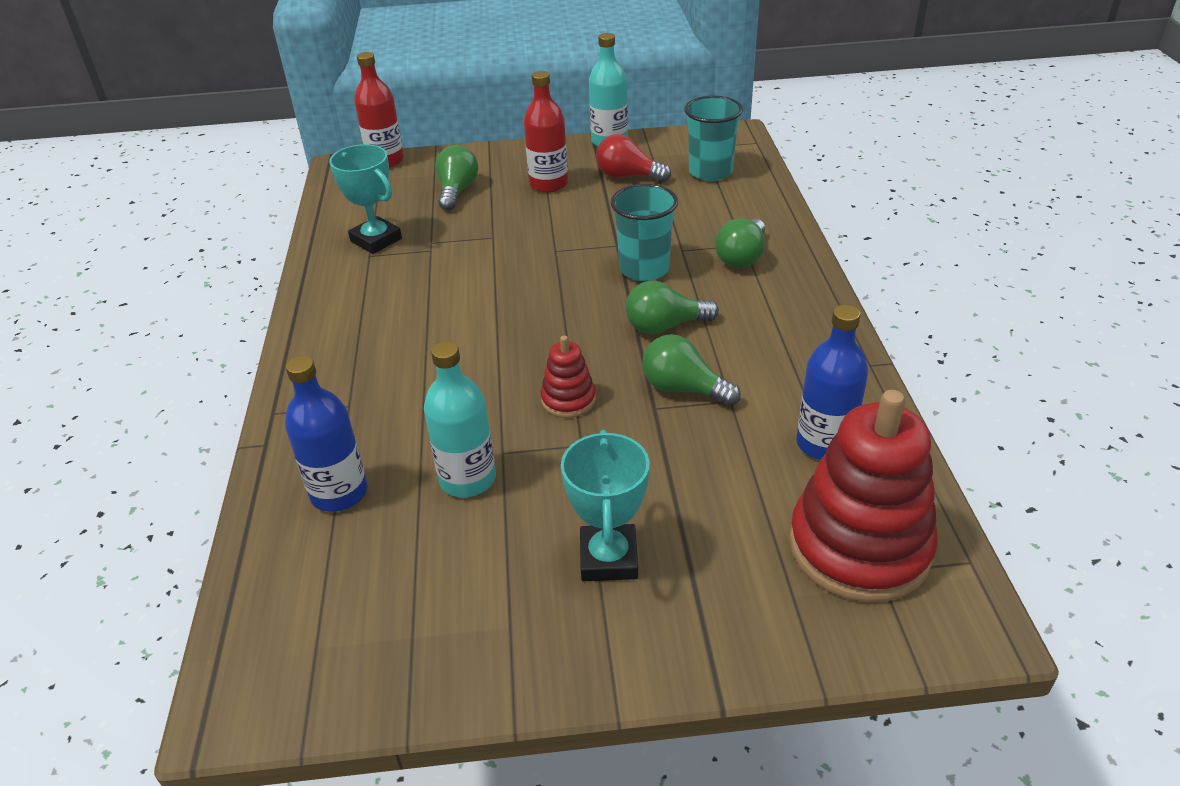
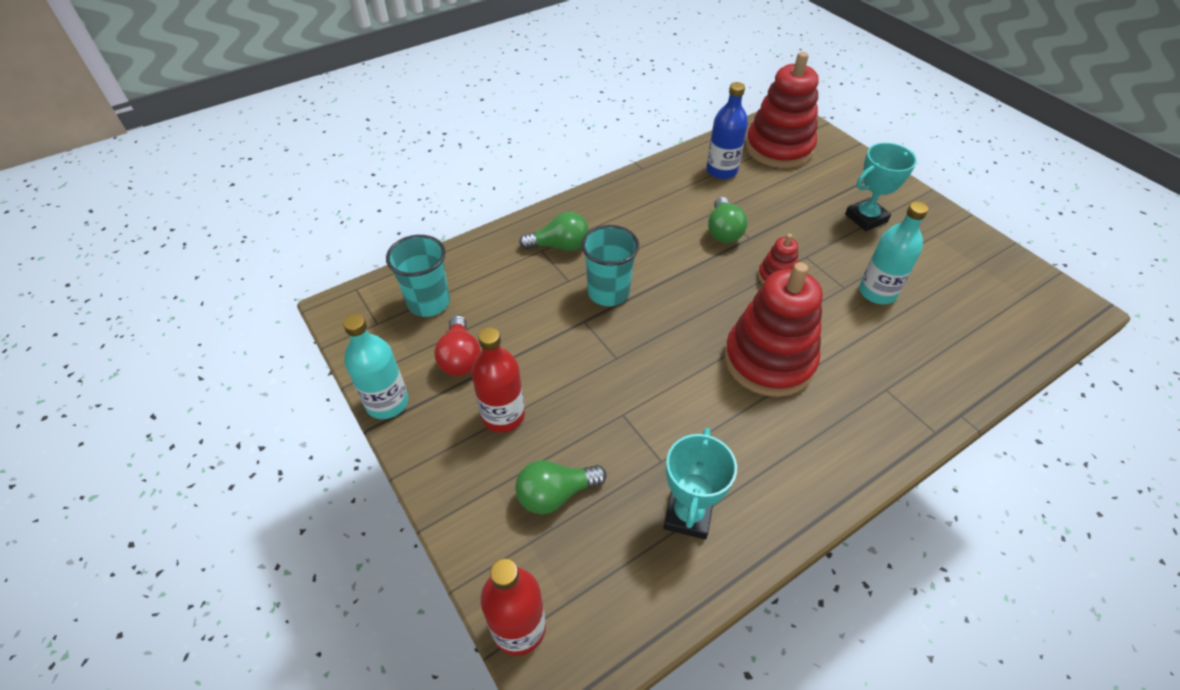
camera: 120 degrees left, 10 degrees up
(339, 493) = (947, 346): blue bottle -> none
(462, 340) = (769, 360): none -> red stacking toy
(665, 326) = (669, 258): green light bulb -> none

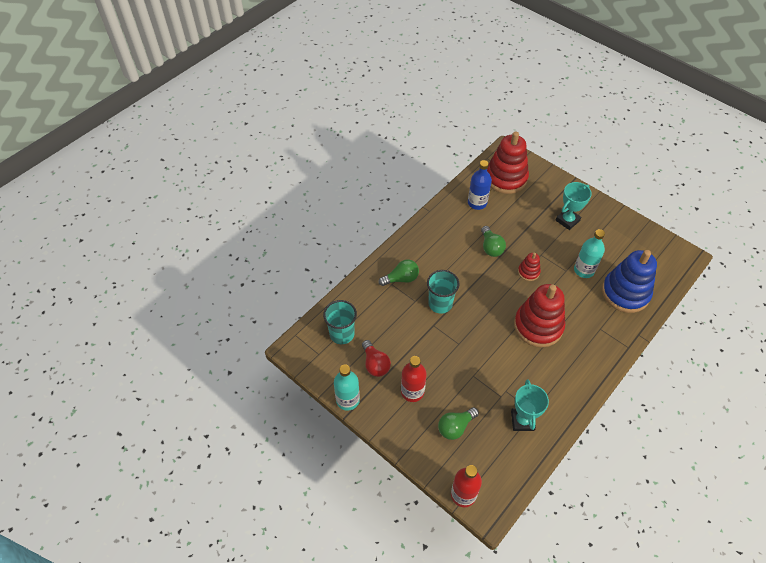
camera: 15 degrees left, 5 degrees up
(948, 341) = (625, 293): none -> blue stacking toy

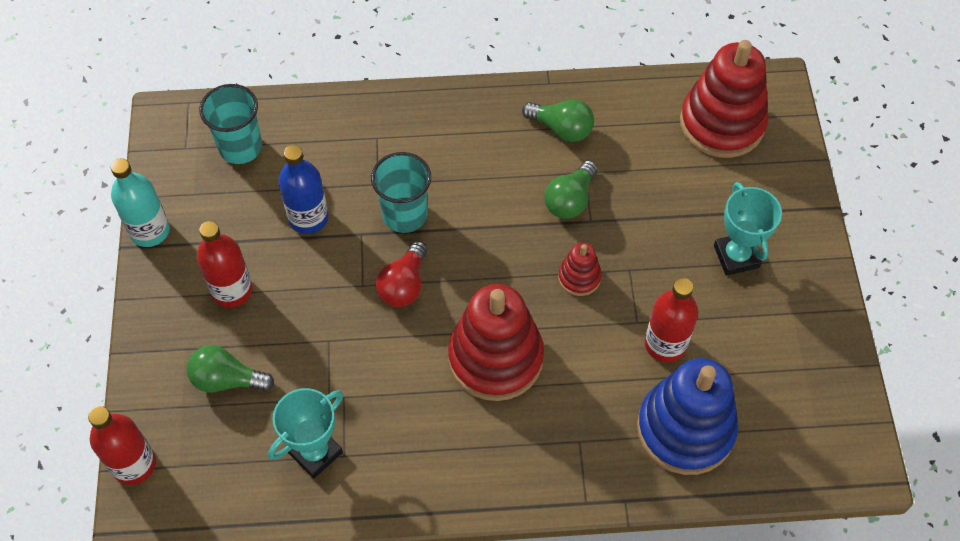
camera: 45 degrees right, 5 degrees up
(375, 364) = (232, 218): red light bulb -> red light bulb (404, 285)
(401, 279) = (397, 141): green light bulb -> green light bulb (561, 129)
(477, 203) = (631, 125): blue bottle -> blue bottle (308, 218)
(567, 220) = (736, 256): turquoise trophy -> turquoise trophy turned 75 degrees clockwise
(584, 270) = (665, 344): turquoise bottle -> red bottle

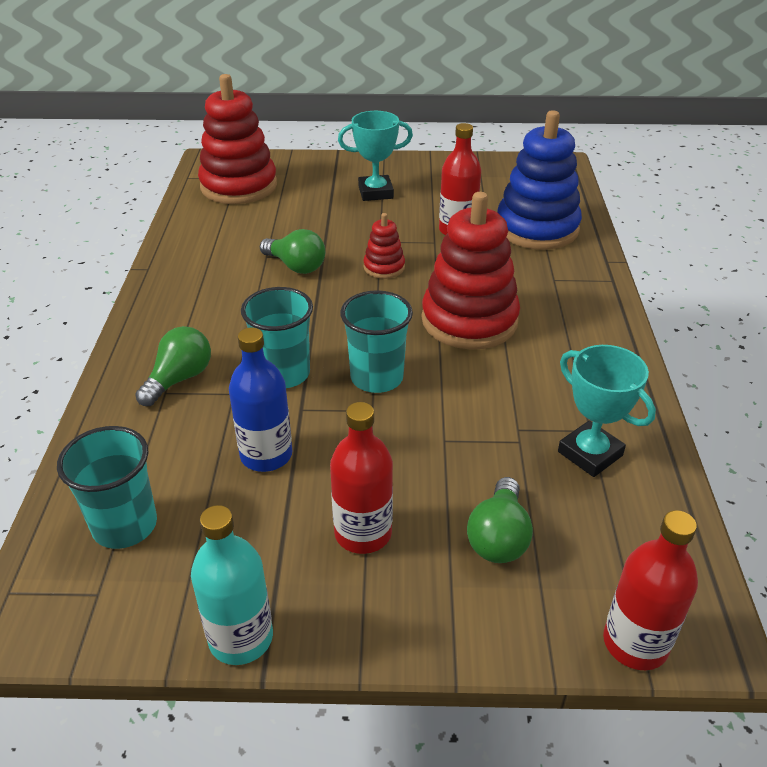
camera: 85 degrees left, 20 degrees down
(404, 285) = (376, 377): red light bulb -> turquoise cup
(561, 129) = (209, 265): green light bulb -> green light bulb (179, 379)

